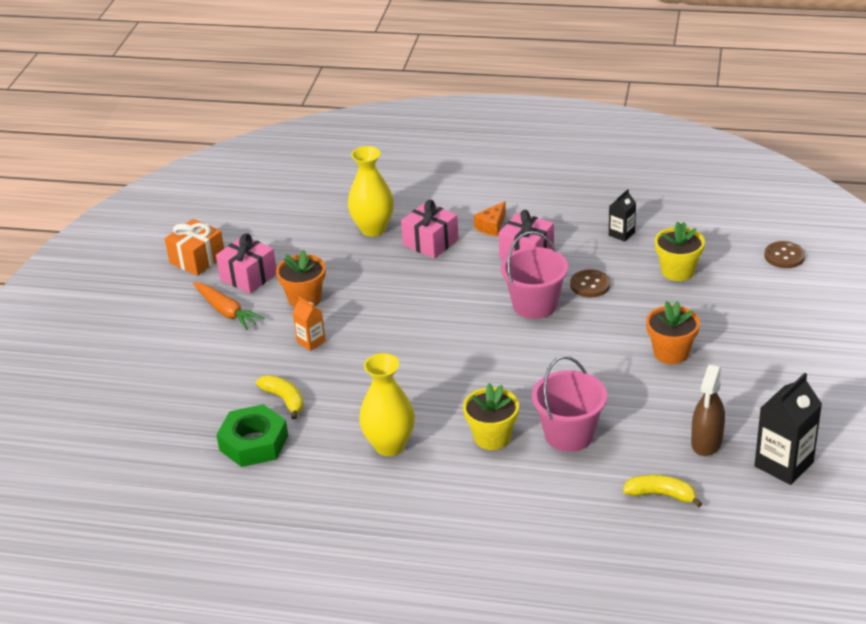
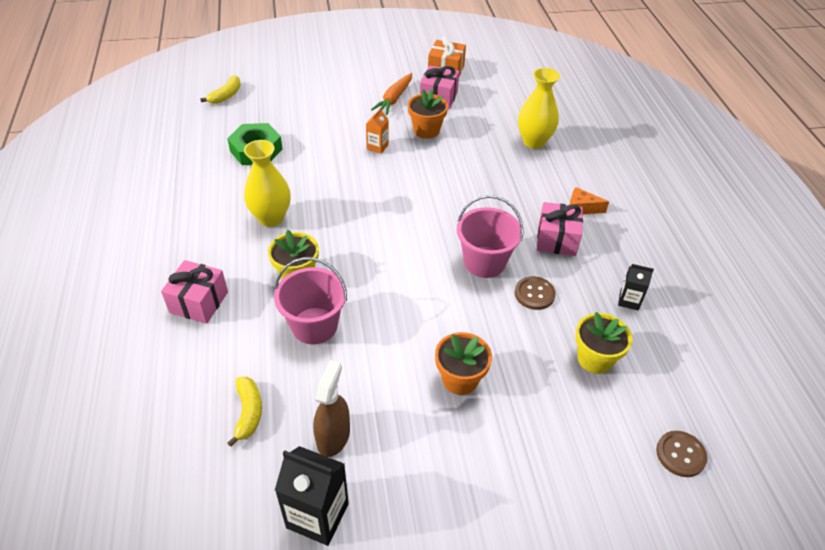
camera: 65 degrees right, 10 degrees up
(284, 400) = (307, 152): yellow banana -> yellow banana (226, 95)
(430, 242) = (535, 177): pink gift -> pink gift (199, 302)
(706, 442) = (333, 436): brown spray bottle -> brown spray bottle turned 105 degrees clockwise

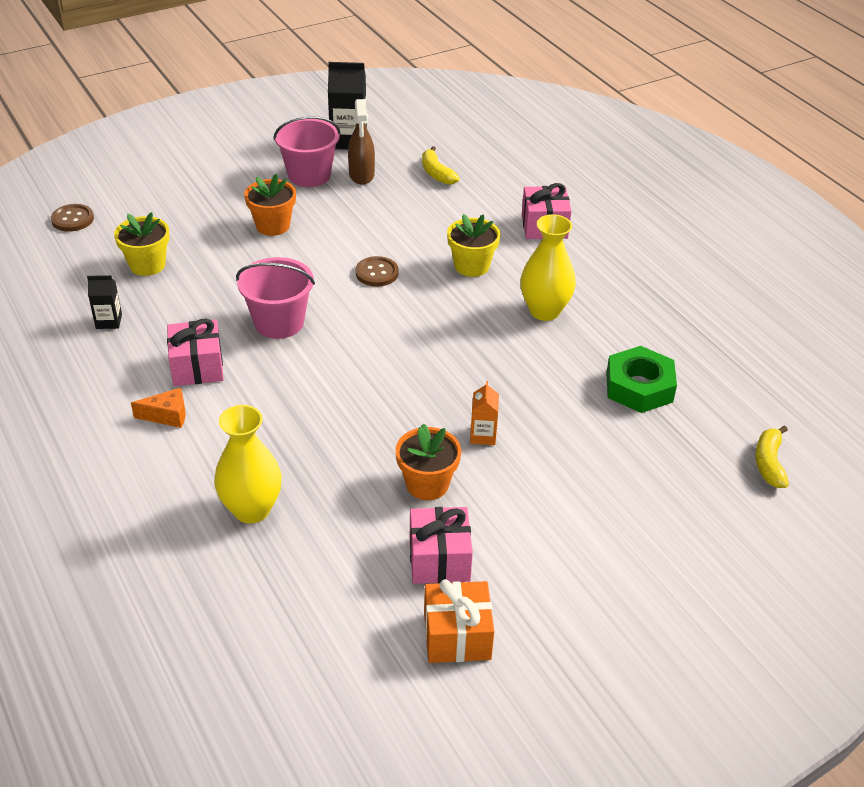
camera: 160 degrees right, 5 degrees down
(314, 326) = (424, 233): pink bucket -> pink bucket (309, 175)
(394, 99) = (511, 534): orange carrot -> none
(534, 294) = (216, 304): brown button -> brown button (377, 273)

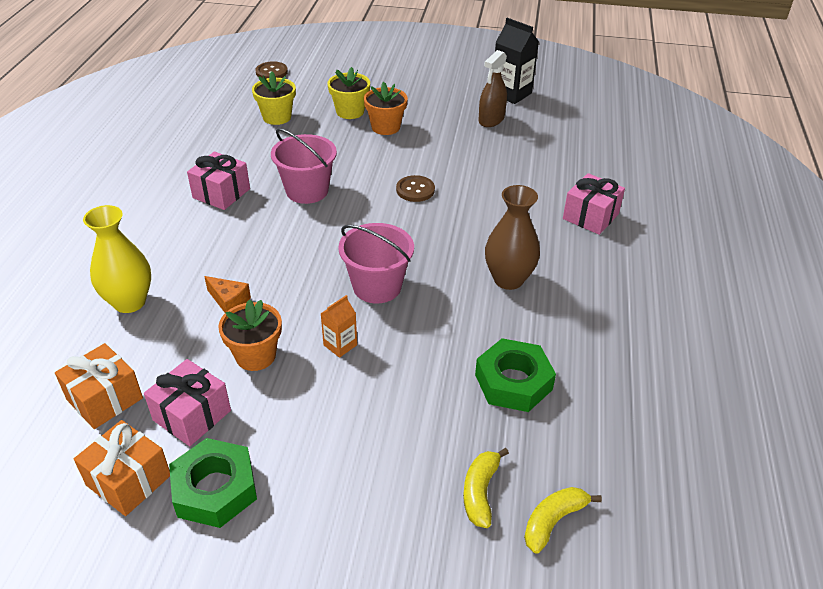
camera: 40 degrees right, 0 degrees up
(109, 321) = (210, 140): black carton -> none
(167, 416) = (165, 214): orange cheese -> orange cheese (229, 301)
(309, 175) = (453, 105): pink bucket -> pink bucket (377, 286)
(348, 595) = (105, 399): none -> orange gift
(436, 173) = (550, 141): yellow banana -> yellow banana (480, 492)
(471, 266) = (492, 218): yellow flower pot -> yellow flower pot (350, 111)
(530, 596) = (215, 489): none -> green nut
(544, 311) = (508, 279): yellow vase -> brown vase

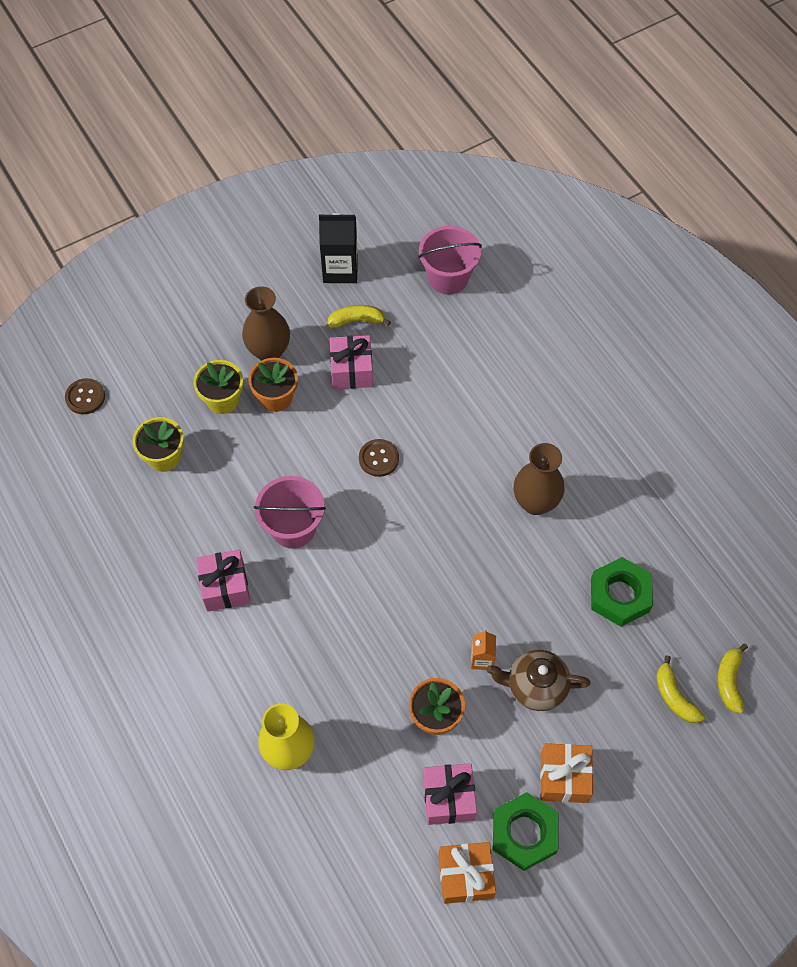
camera: 40 degrees left, 20 degrees up
(105, 399) = (376, 838): orange gift -> orange gift (564, 777)
(229, 301) = (362, 687): orange cheese -> none
(360, 393) = (535, 686): none -> brown teapot
(377, 286) = (452, 585): pink bucket -> pink bucket (448, 277)
(411, 106) = (269, 351): none -> brown vase
(491, 120) = (356, 320): brown spray bottle -> yellow banana
(590, 216) = (535, 387): pink gift -> pink gift (351, 370)

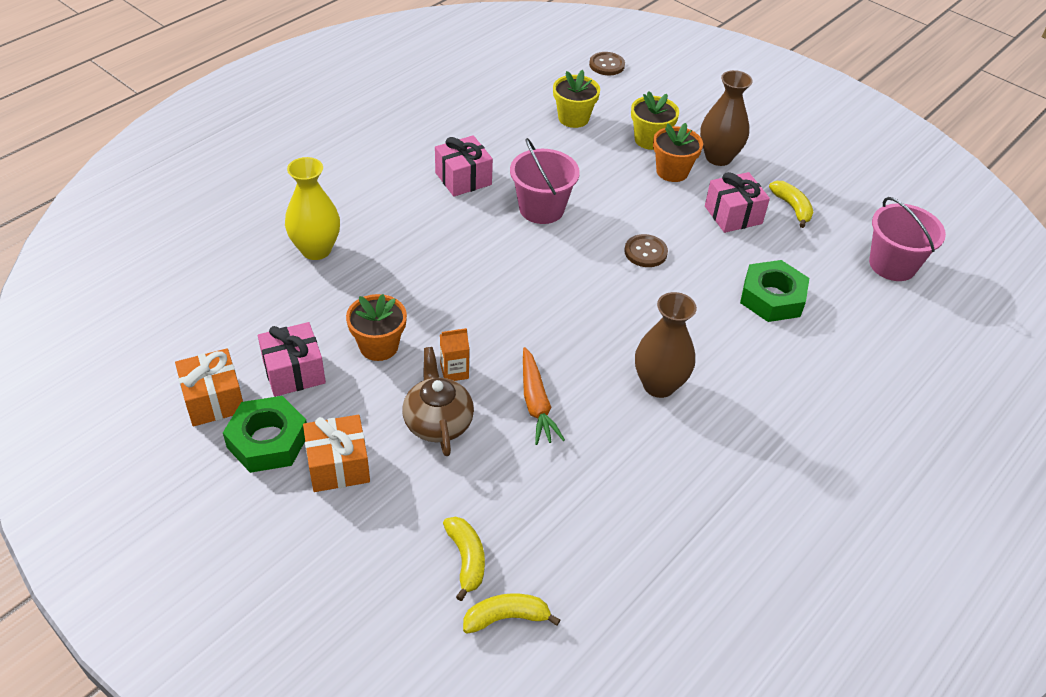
camera: 70 degrees right, 15 degrees down
(340, 269) = (842, 185): black carton -> none
(533, 602) = (536, 403): none -> orange carrot
(620, 595) = (577, 483): green nut -> green nut (772, 298)
(674, 697) = (466, 559): yellow banana -> yellow banana turned 120 degrees clockwise

